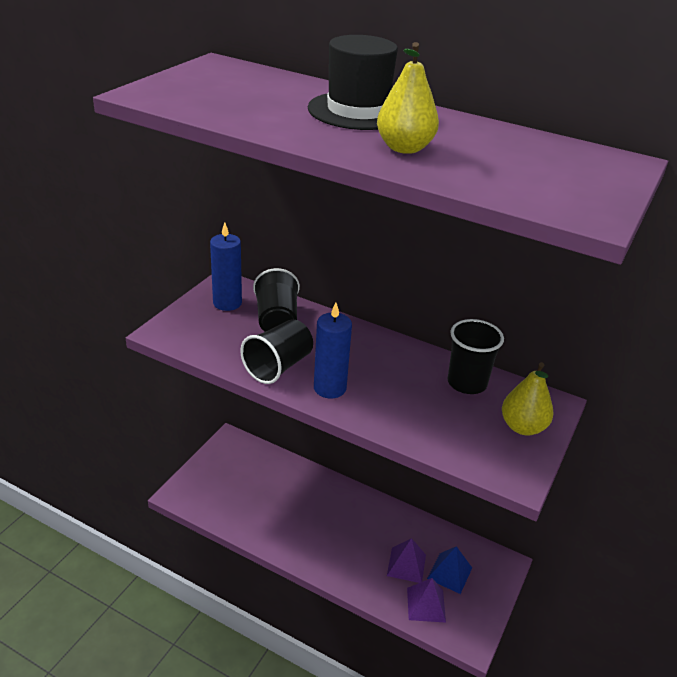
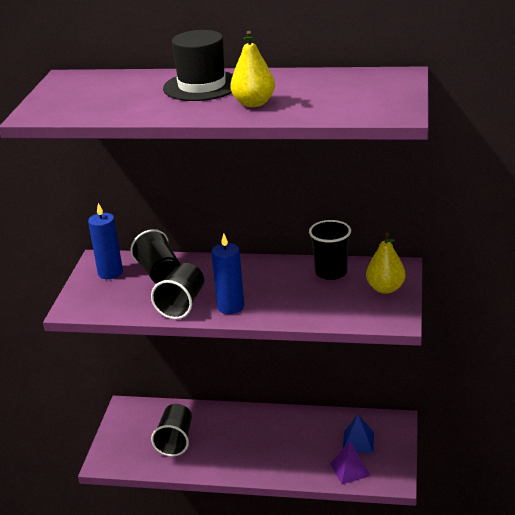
camera: 15 degrees left, 5 degrees down
(260, 497) = (175, 440): none -> black cup
(406, 565) = (321, 448): purple pyramid -> none

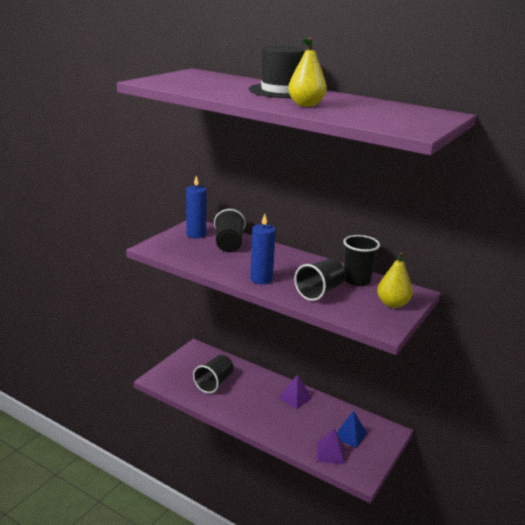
camera: 20 degrees right, 5 degrees down
(182, 304) = (227, 267): black cup -> black cup (319, 292)
(276, 422) = (295, 397): none -> purple pyramid

